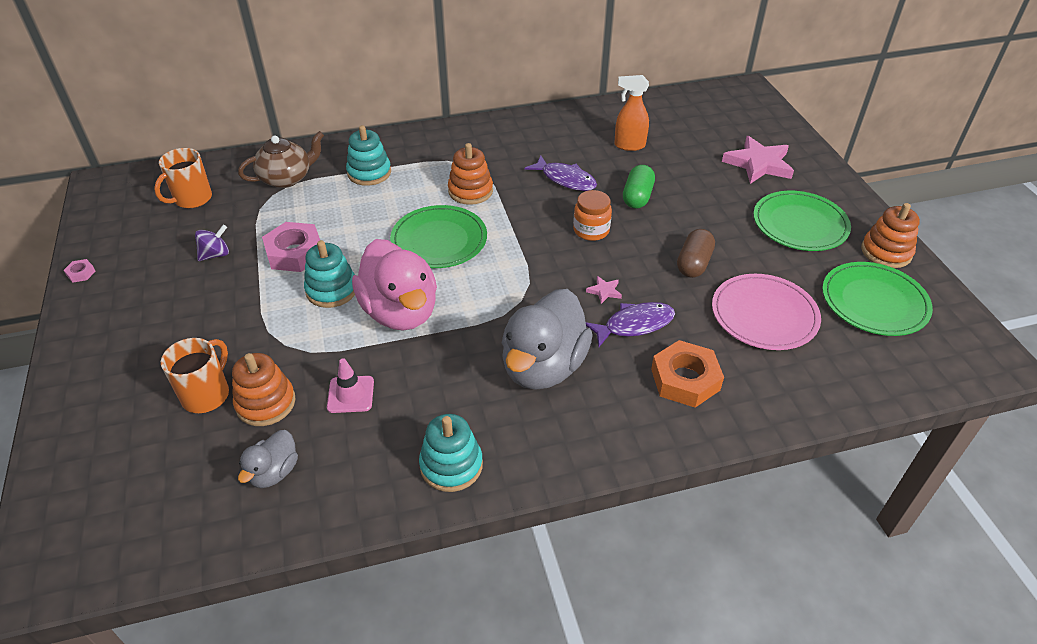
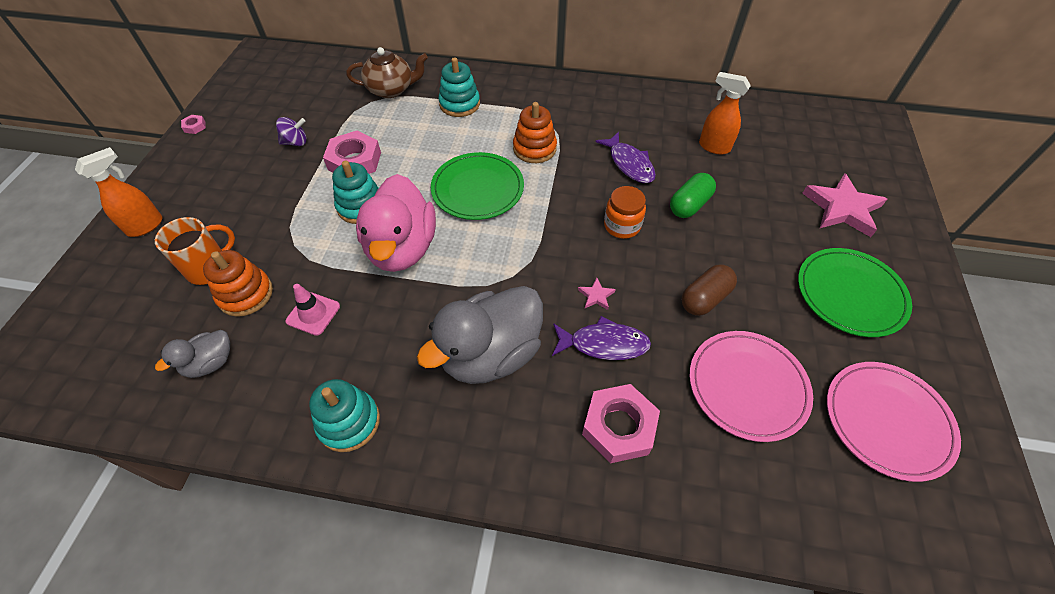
camera: 25 degrees right, 10 degrees up
(98, 382) = (146, 226): none -> orange spray bottle
(192, 199) = (310, 87): orange mug -> none
(685, 379) = (619, 426): orange nut -> pink nut
(874, 302) = (887, 421): green plate -> pink plate
(886, 252) = (937, 364): orange stacking toy -> none

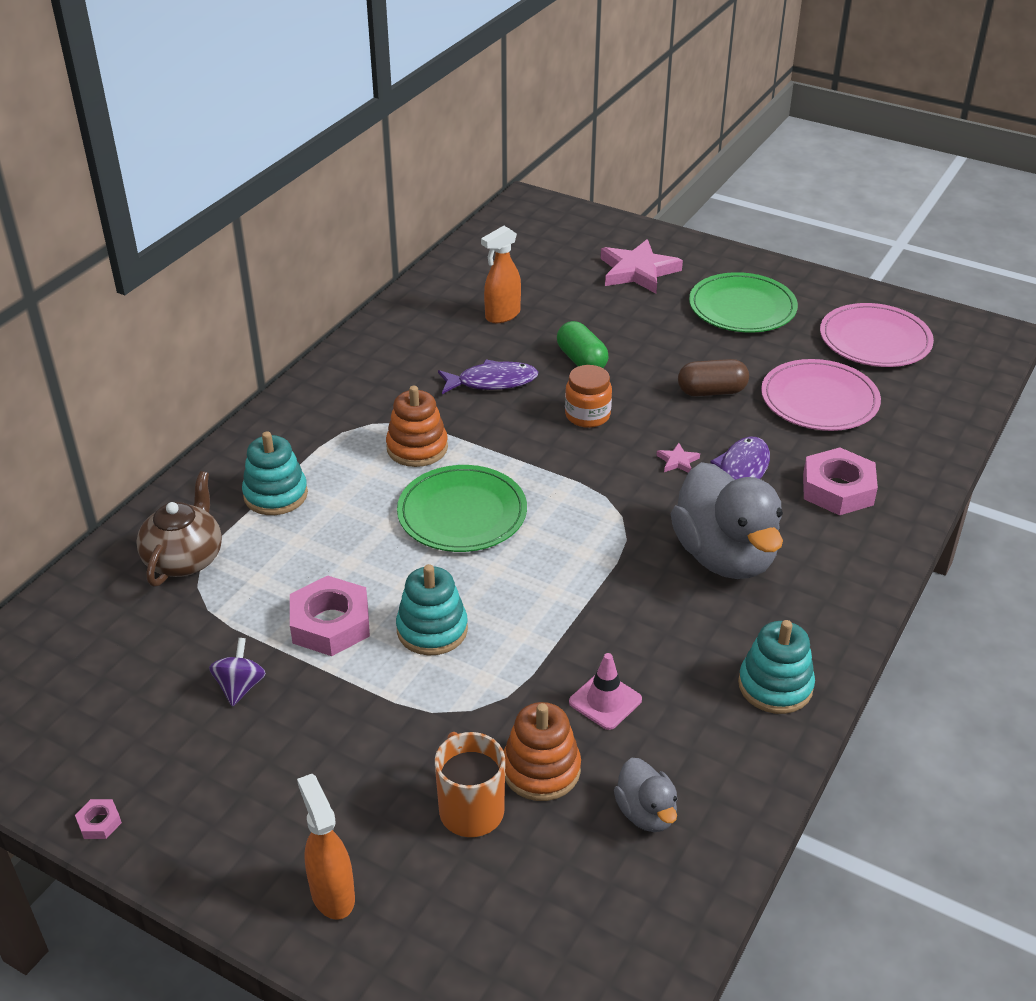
camera: 70 degrees left, 15 degrees down
(402, 248) = (532, 601): pink duck -> none
(704, 298) = (711, 391): brown capsule -> brown capsule turned 75 degrees counterclockwise

